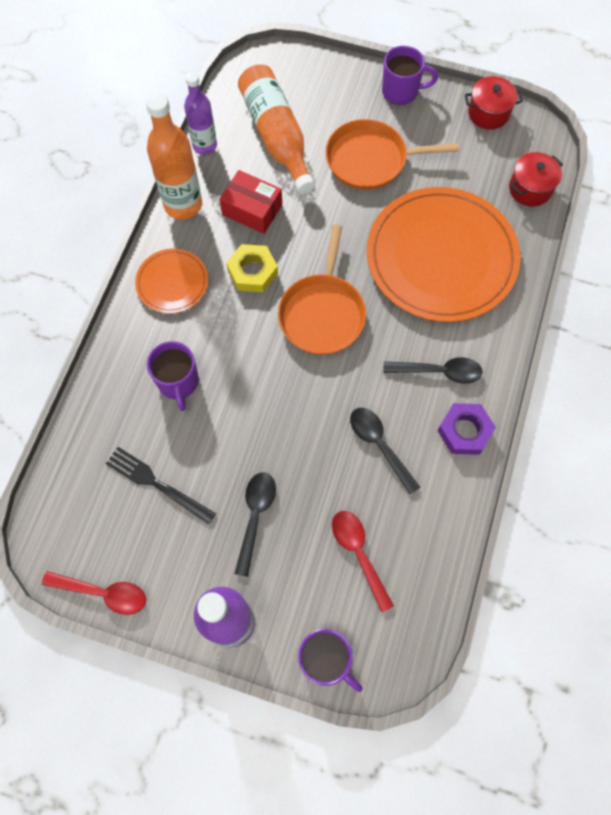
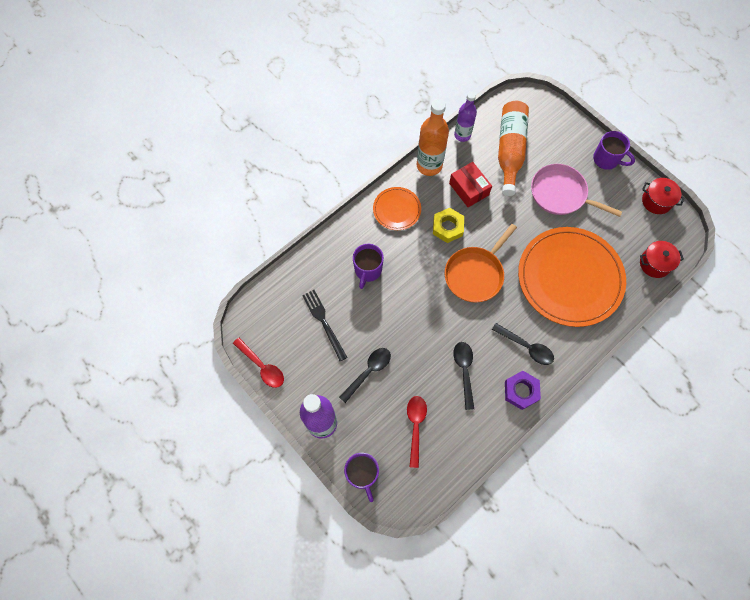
camera: 30 degrees right, 0 degrees up
(370, 160) = (560, 194): orange pan -> pink pan

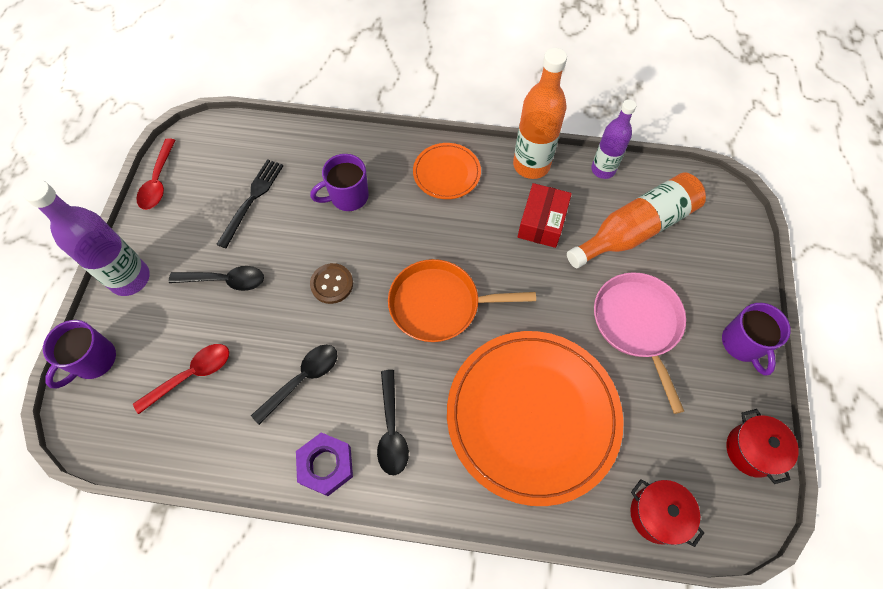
camera: 50 degrees right, 5 degrees down
(418, 318) = (332, 284): none -> brown button
(447, 227) = (472, 235): yellow nut -> none

